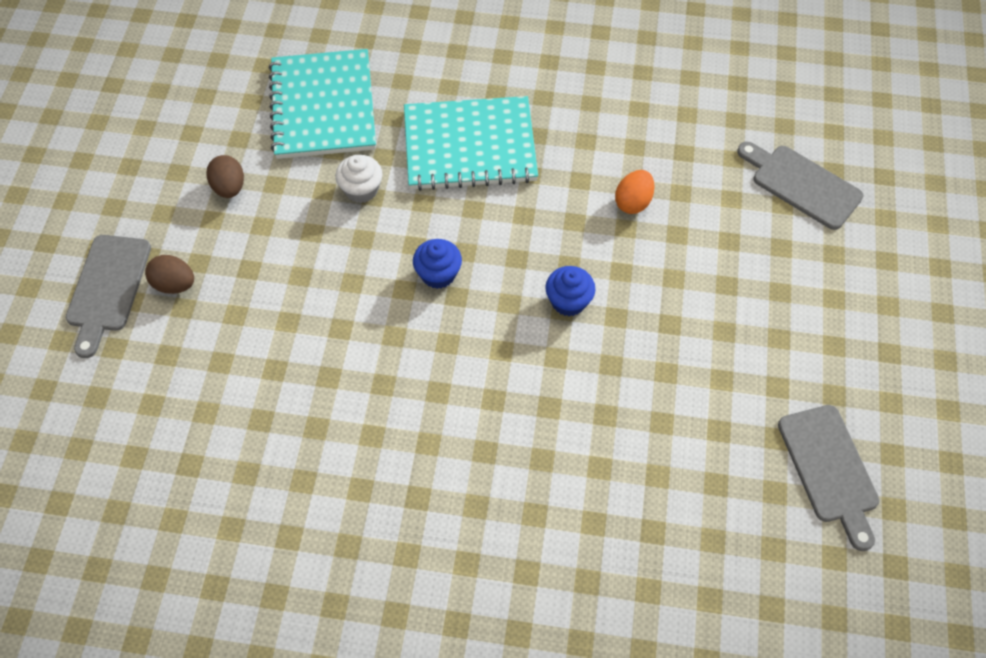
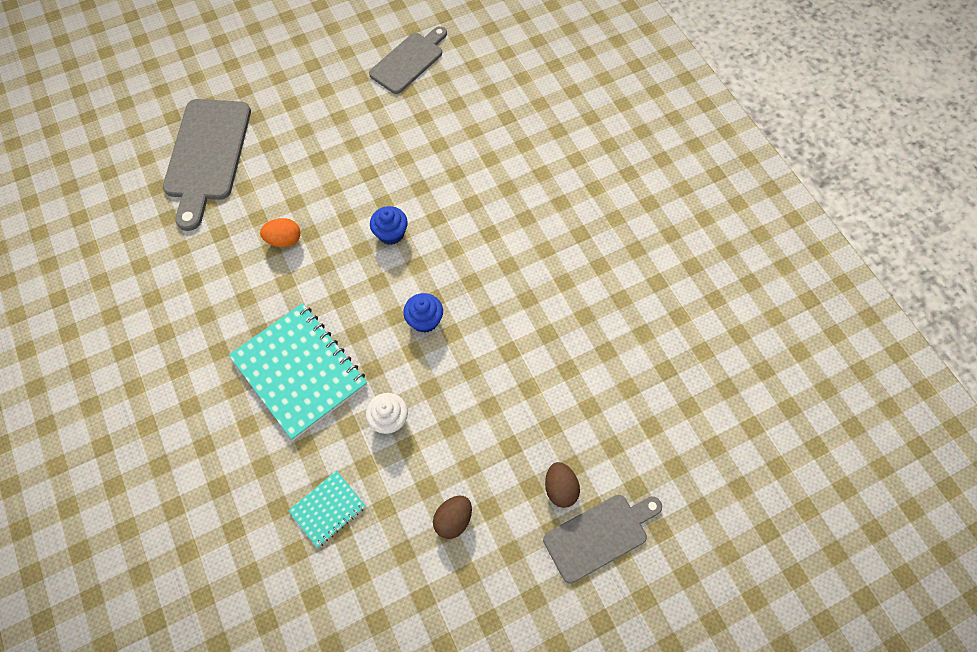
camera: 125 degrees left, 5 degrees up
(323, 106) = (328, 509): turquoise notebook -> turquoise notebook, size x0.50
(801, 184) = (207, 155): grey cutting board -> grey cutting board, size x1.53

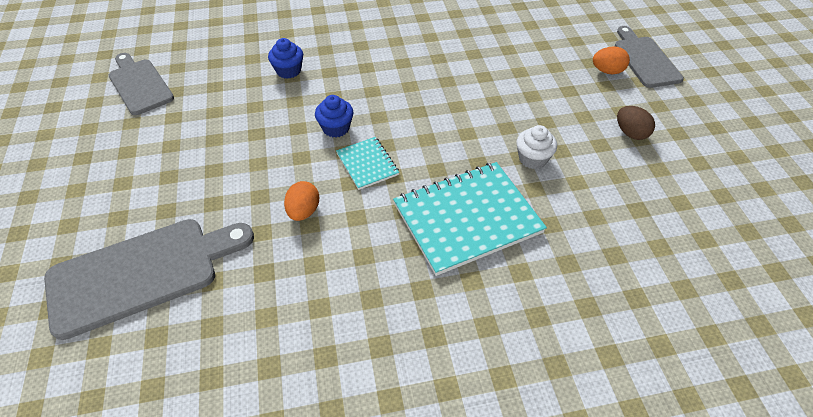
camera: 75 degrees left, 15 degrees down
(207, 155) = (142, 273): grey cutting board -> grey cutting board turned 45 degrees counterclockwise
(328, 509) = (617, 215): turquoise notebook -> turquoise notebook (367, 164)
(425, 320) = (438, 120): blue cupcake -> blue cupcake (288, 71)
(560, 488) = (607, 71): brown egg -> orange egg

